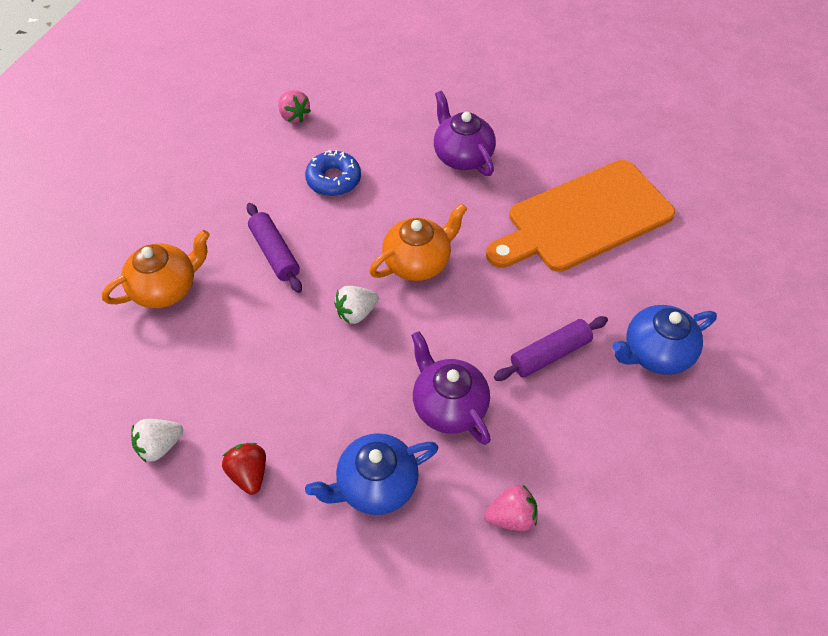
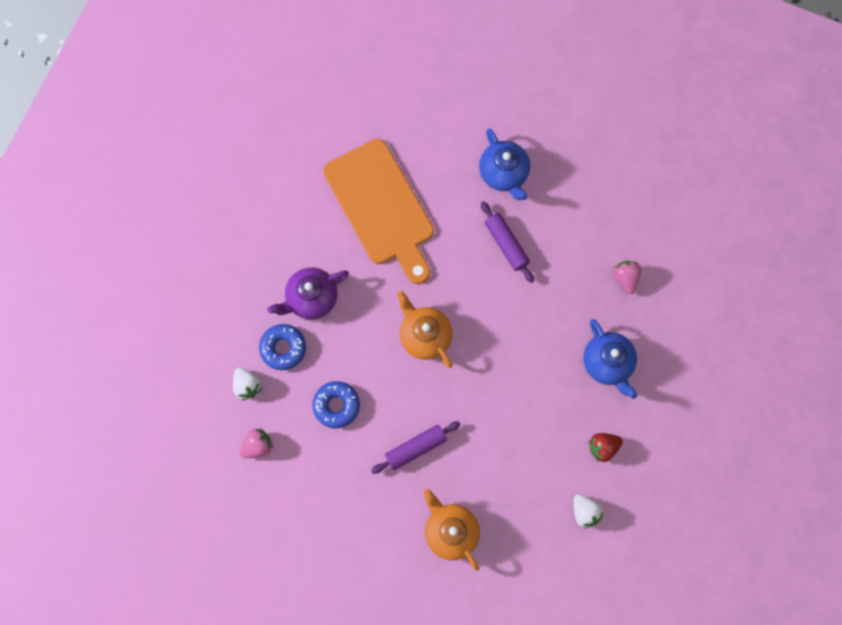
camera: 90 degrees left, 20 degrees up
(356, 313) = (472, 381): white strawberry -> white strawberry (247, 386)
(402, 134) = (283, 348): none -> blue donut
(448, 406) = (548, 315): purple teapot -> none

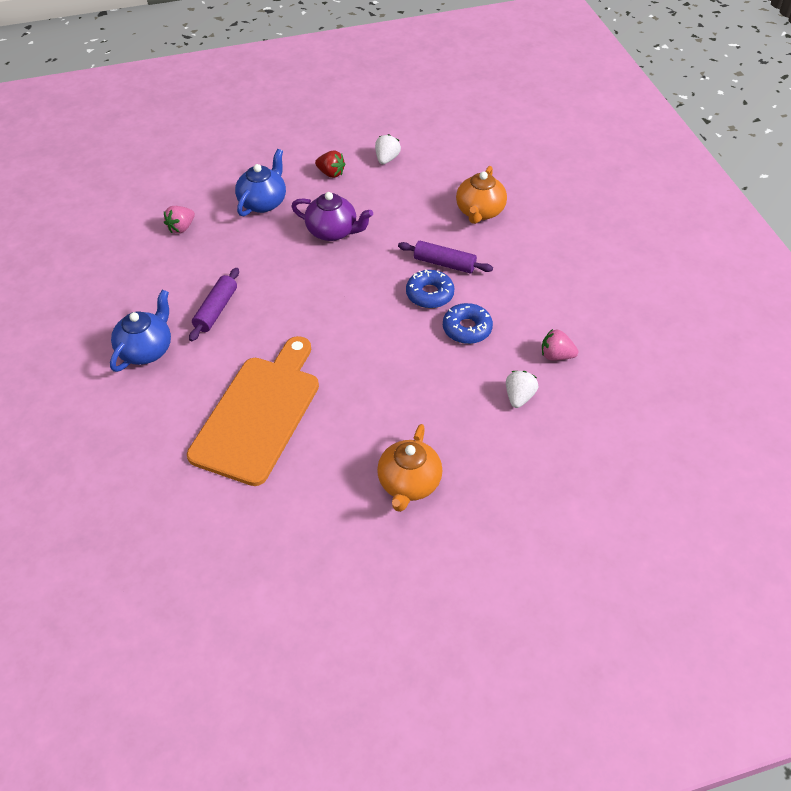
camera: 130 degrees left, 25 degrees down
(283, 348) = (460, 395): blue donut -> blue donut (429, 294)
(311, 298) = (396, 406): purple teapot -> purple teapot (332, 231)
(425, 335) = (349, 312): orange teapot -> orange teapot (409, 483)

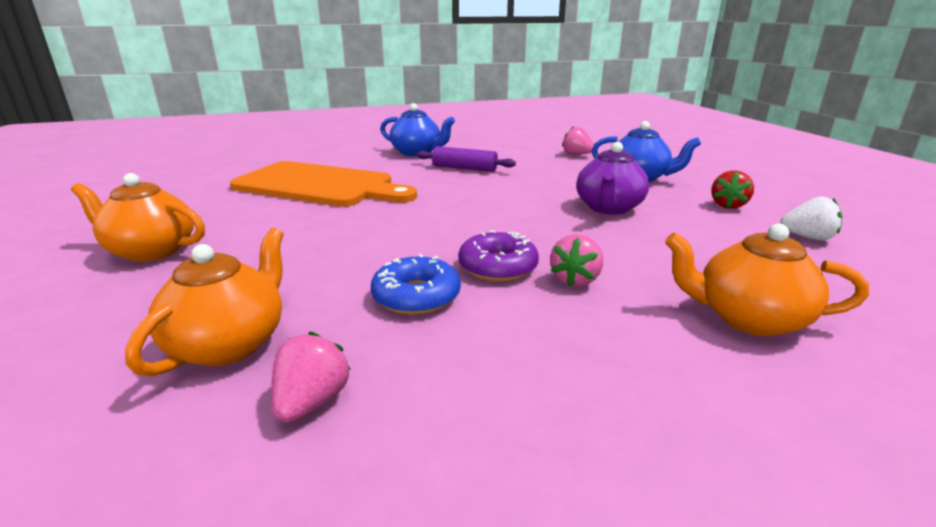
camera: 90 degrees right, 25 degrees down
(429, 294) = (498, 267): blue donut -> purple donut
(444, 263) = (575, 280): purple rolling pin -> pink strawberry
(519, 397) = (229, 343): white strawberry -> orange teapot

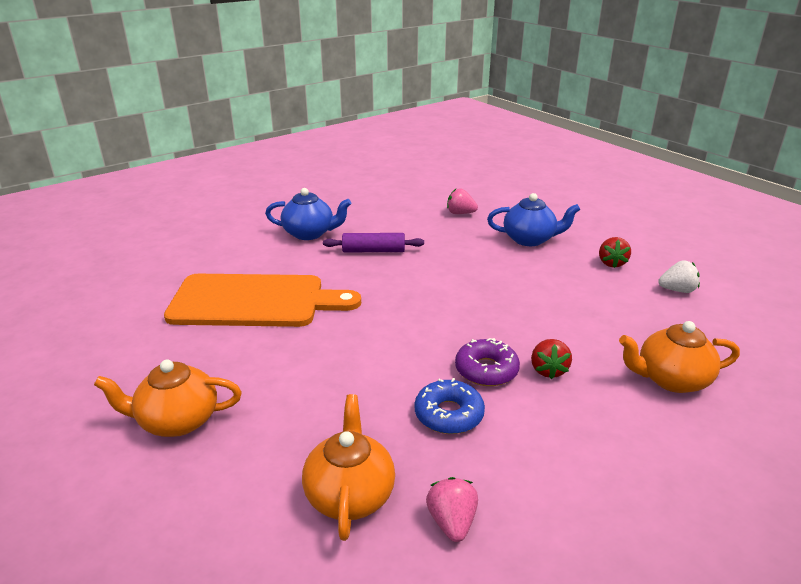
camera: 20 degrees left, 5 degrees up
(575, 280) = (548, 370): pink strawberry -> red strawberry
(608, 208) = (527, 284): purple teapot -> none

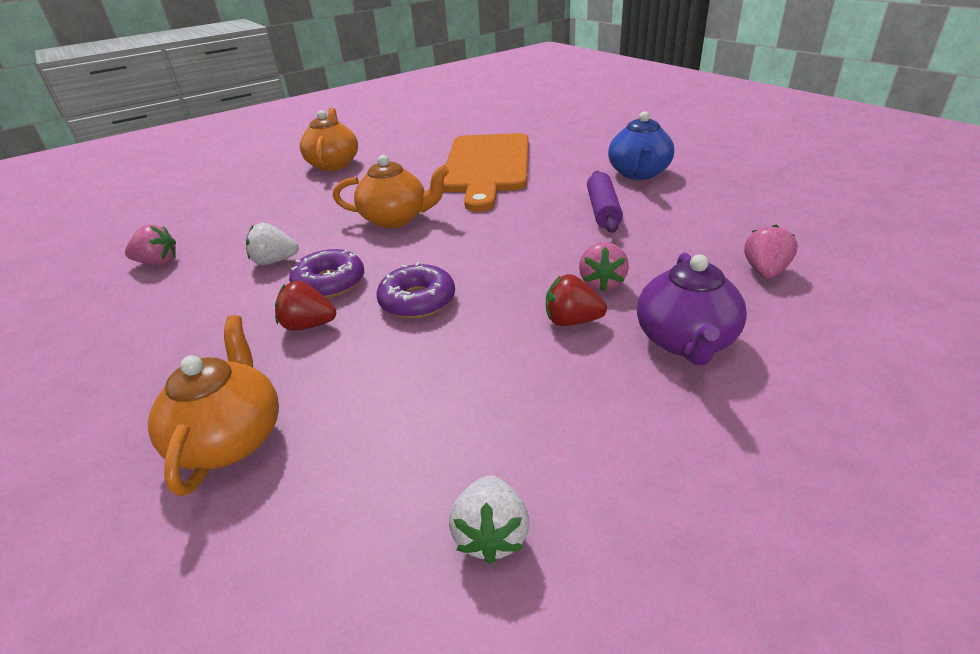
camera: 95 degrees right, 5 degrees up
(350, 494) = (218, 224): orange teapot -> orange teapot (396, 219)
(449, 414) = (275, 261): blue donut -> white strawberry
(476, 257) = (602, 283): none -> pink strawberry
(506, 323) = (417, 301): none -> purple donut
(529, 239) = (685, 341): blue teapot -> purple teapot
(611, 263) = (607, 443): red strawberry -> red strawberry (572, 321)

